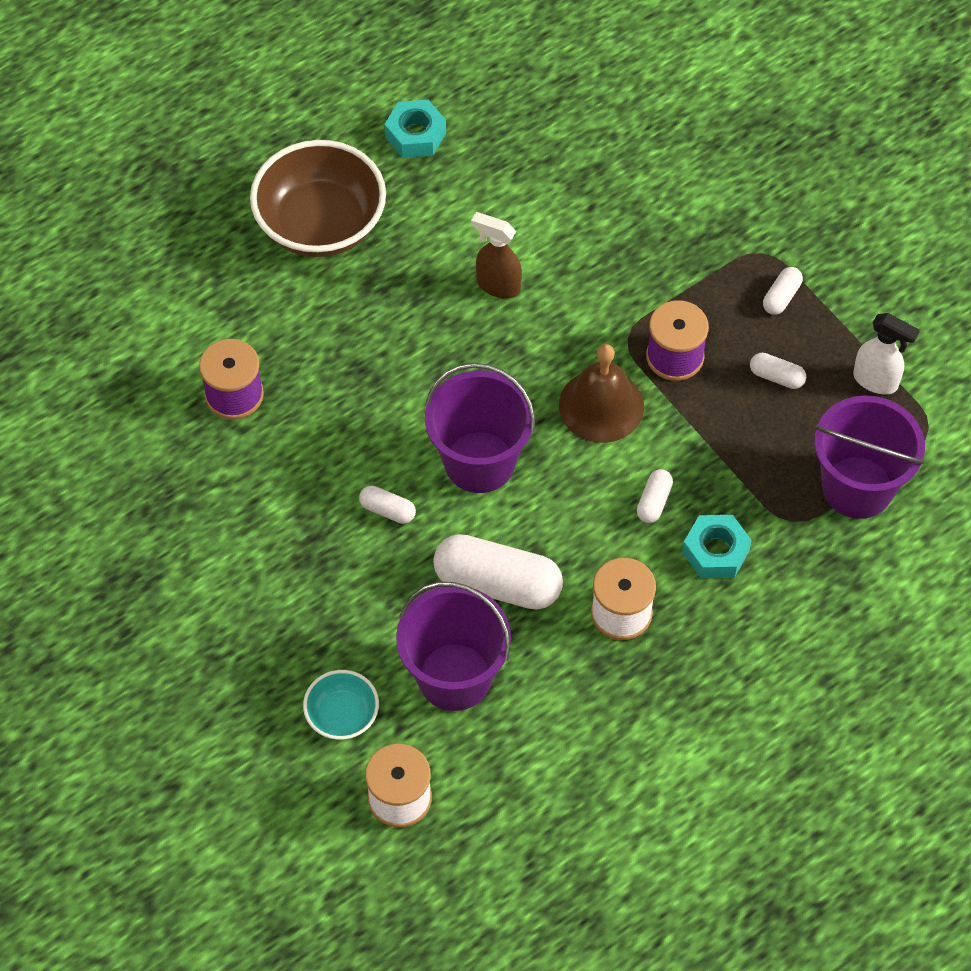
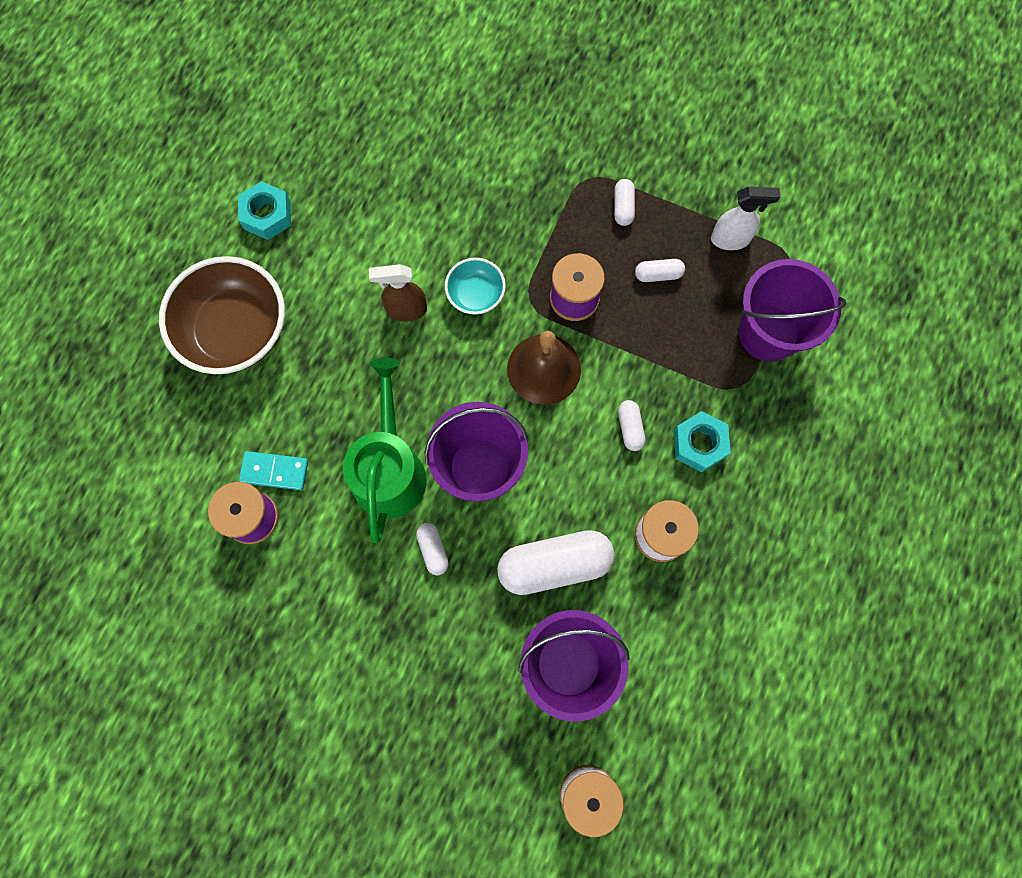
camera: 30 degrees left, 15 degrees up
(280, 365) = (274, 471): none -> turquoise domino
(342, 715) = (501, 750): turquoise bowl -> turquoise bowl (476, 294)
(387, 510) = (433, 550): white capsule -> white capsule turned 75 degrees clockwise
(391, 419) = (390, 470): none -> green watering can

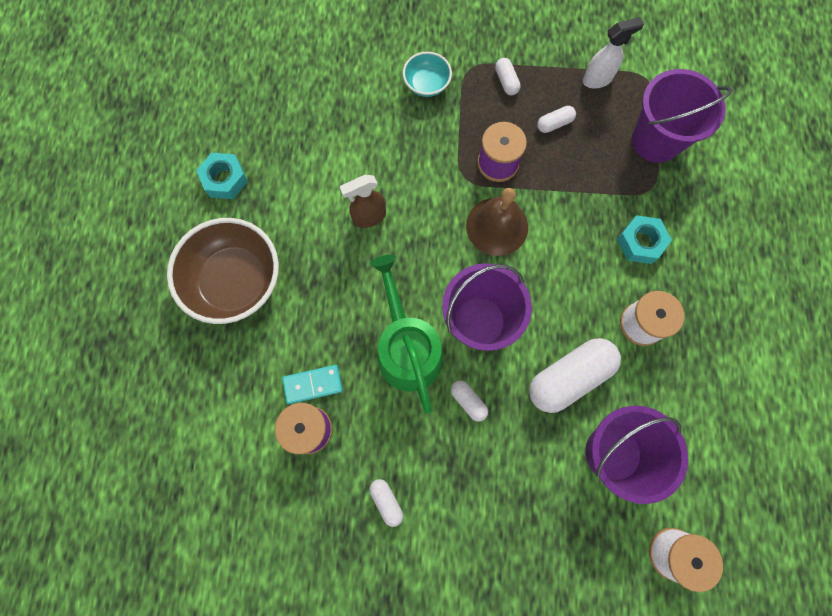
camera: 20 degrees left, 0 degrees up
(476, 294) = (419, 186): turquoise bowl -> turquoise bowl (426, 84)
(630, 428) = (582, 249): white capsule -> white capsule (386, 501)

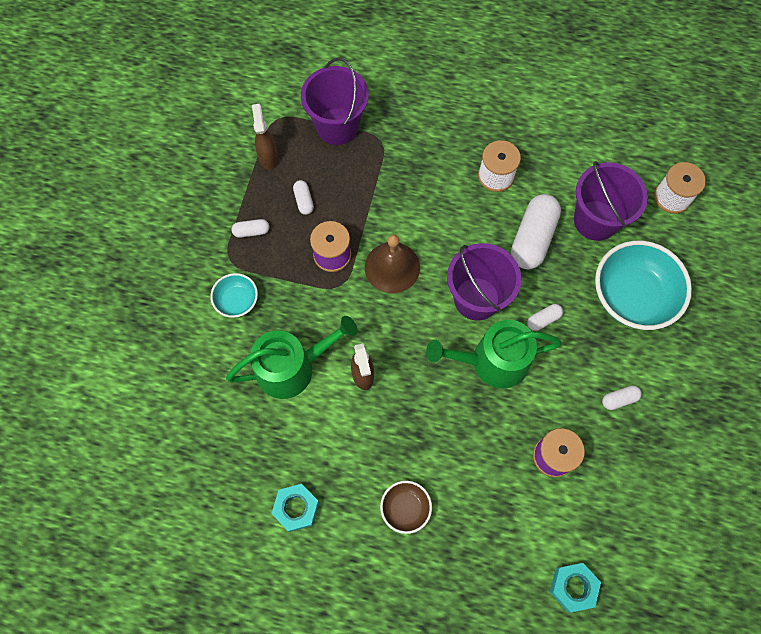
camera: 80 degrees left, 5 degrees down
(235, 281) = (405, 508): brown bowl -> brown bowl, size x0.50
(313, 384) = (513, 447): turquoise domino -> none
(365, 148) = (292, 368): none -> green watering can
(520, 508) = (632, 296): none -> turquoise bowl
(569, 377) = (532, 238): white capsule -> white capsule turned 45 degrees clockwise
(597, 79) = (268, 157): white spray bottle -> brown spray bottle
(640, 242) = (427, 160): turquoise nut -> turquoise nut (573, 587)

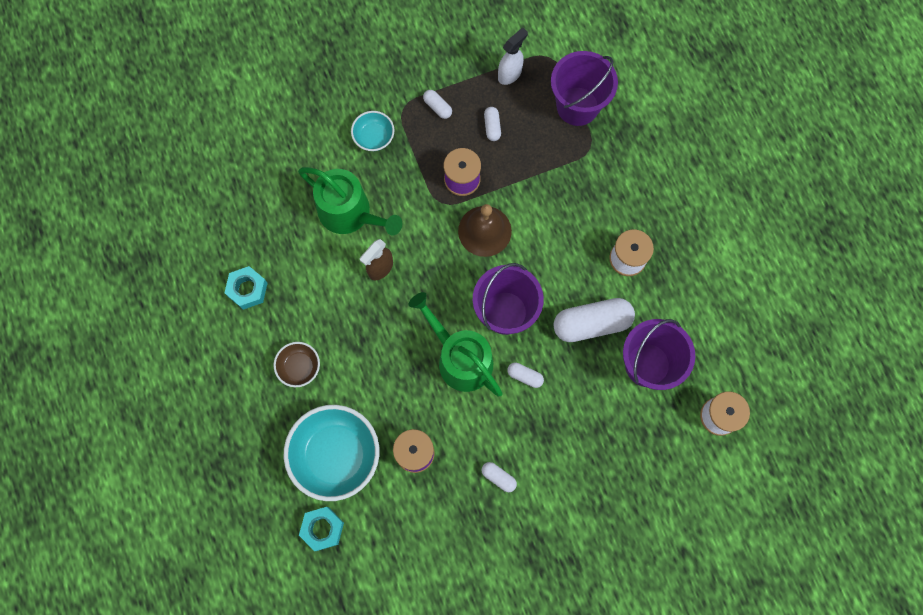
camera: 55 degrees right, 5 degrees up
(268, 157) = (510, 74): brown spray bottle -> white spray bottle
(304, 201) = (492, 127): white capsule -> white capsule turned 45 degrees counterclockwise
(632, 296) = (598, 436): turquoise bowl -> turquoise bowl (336, 455)

